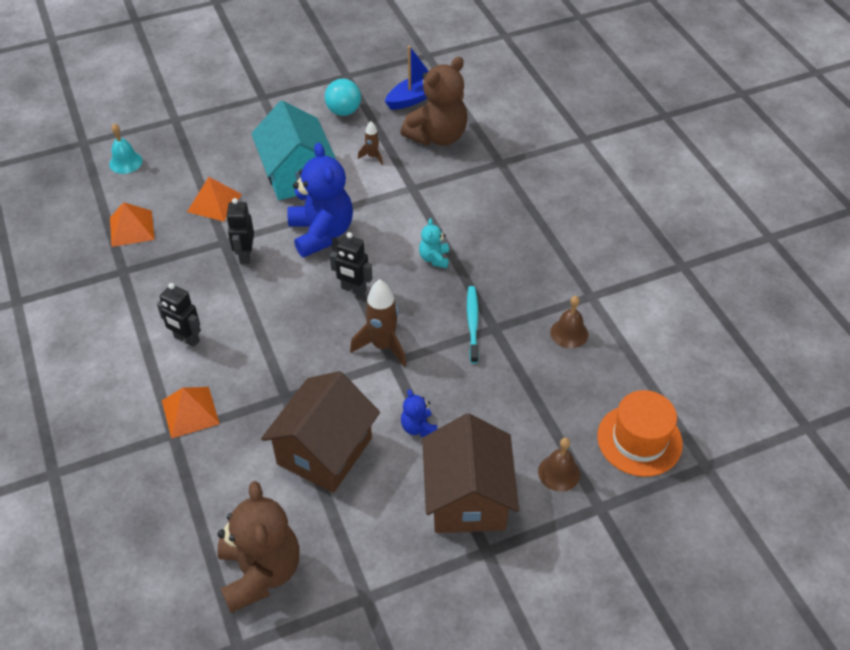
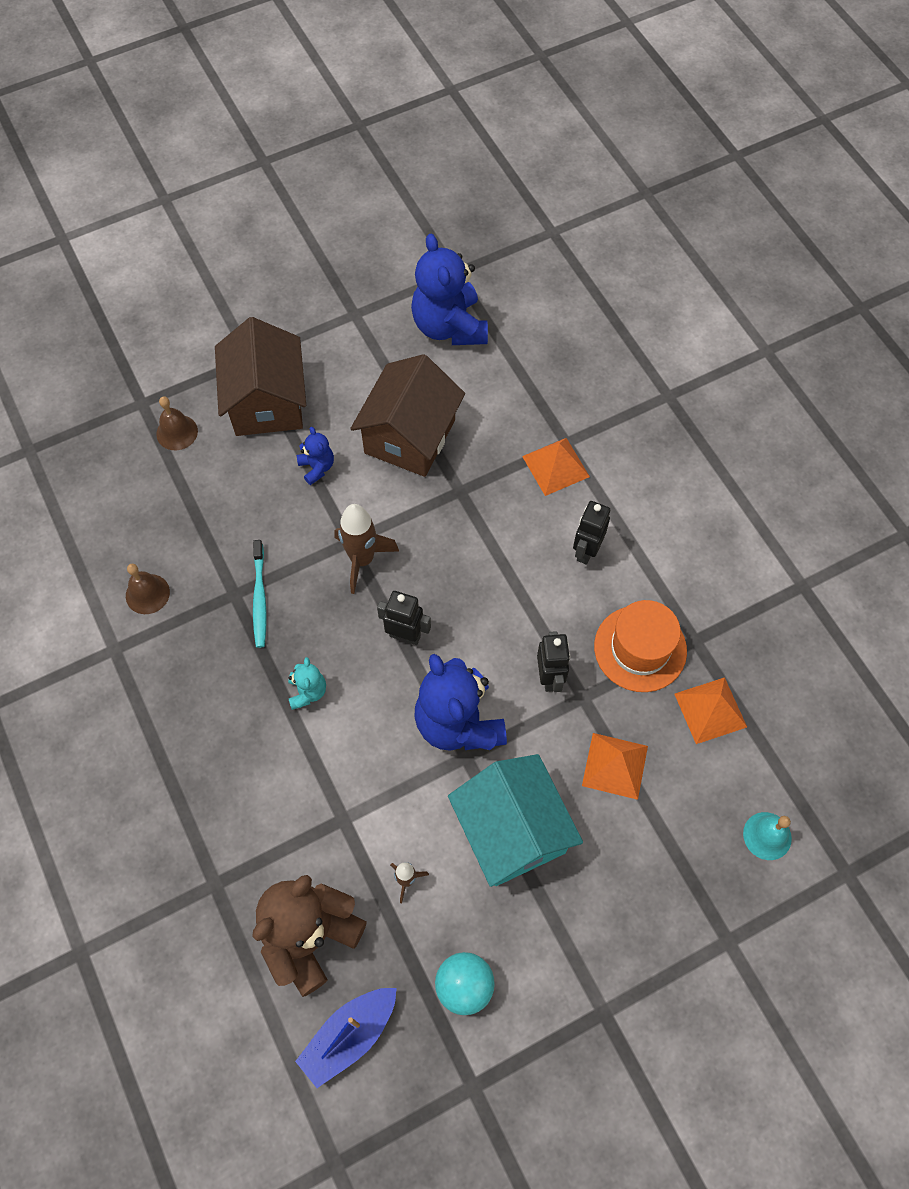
camera: 175 degrees right, 15 degrees up
(186, 339) = (586, 551): black robot -> black robot turned 90 degrees counterclockwise
(260, 572) = (449, 326): brown teddy bear -> blue teddy bear
(639, 440) = (90, 471): orange hat -> orange hat (640, 648)

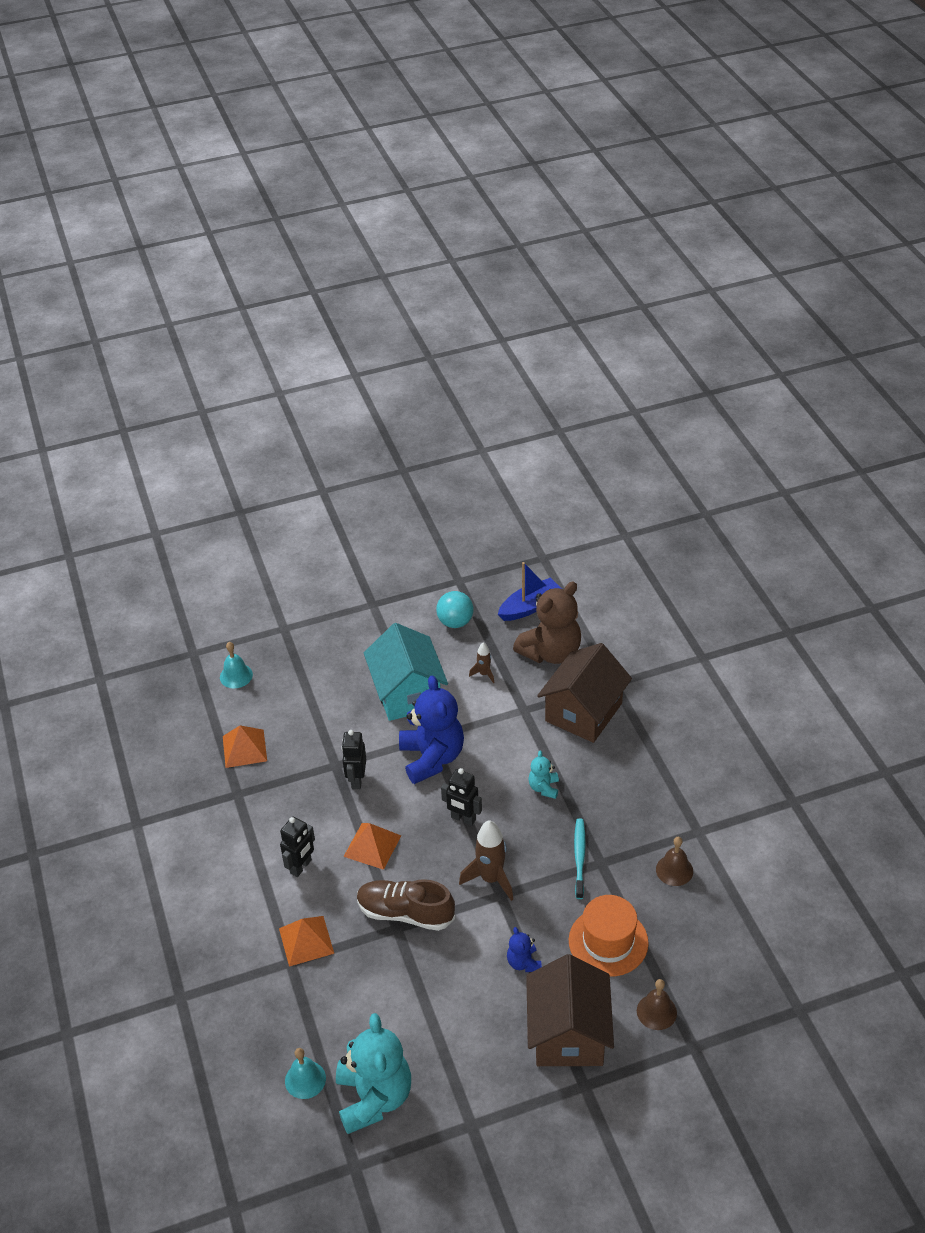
camera: 170 degrees left, 20 degrees down
(410, 436) = (434, 983): brown house -> brown house (583, 712)
(449, 326) = (374, 1097): blue teddy bear -> turquoise teddy bear
(453, 508) = (405, 913): none -> brown shoe
(518, 335) = (305, 1079): none -> turquoise bell
(615, 765) = (325, 722): orange pyramid -> orange pyramid (372, 846)
(640, 648) = (281, 792): orange hat -> orange hat (608, 941)

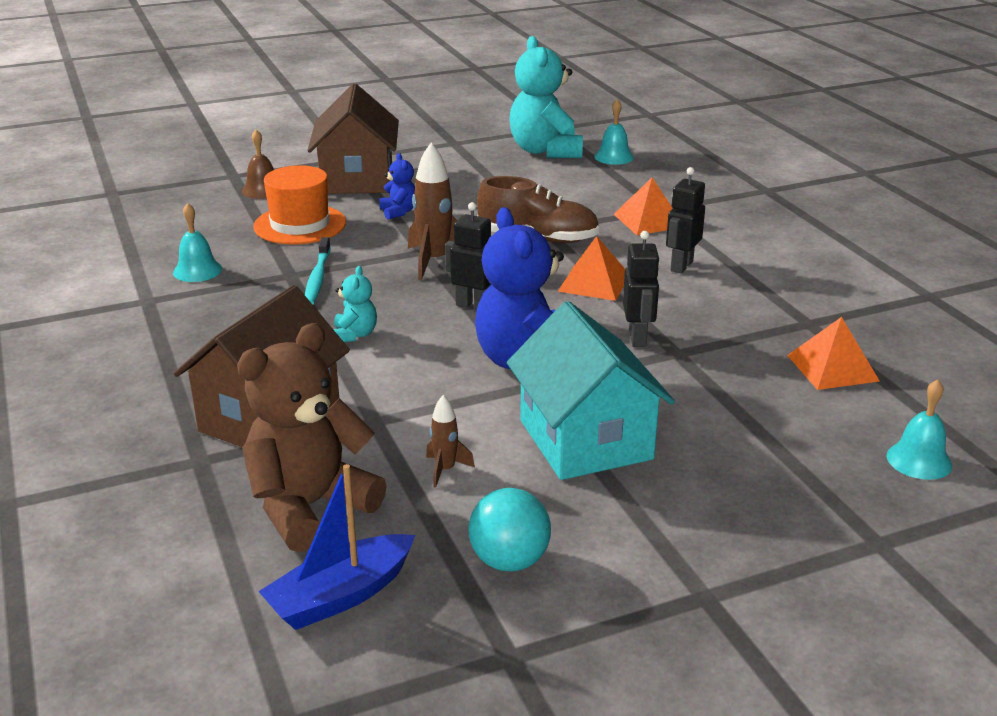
camera: 175 degrees right, 15 degrees down
(674, 870) = (197, 270): brown bell -> turquoise bell

